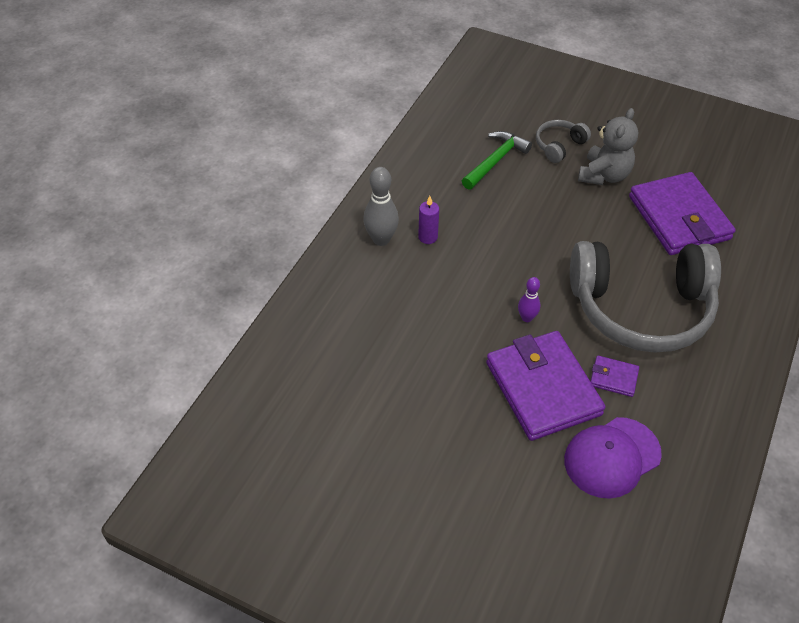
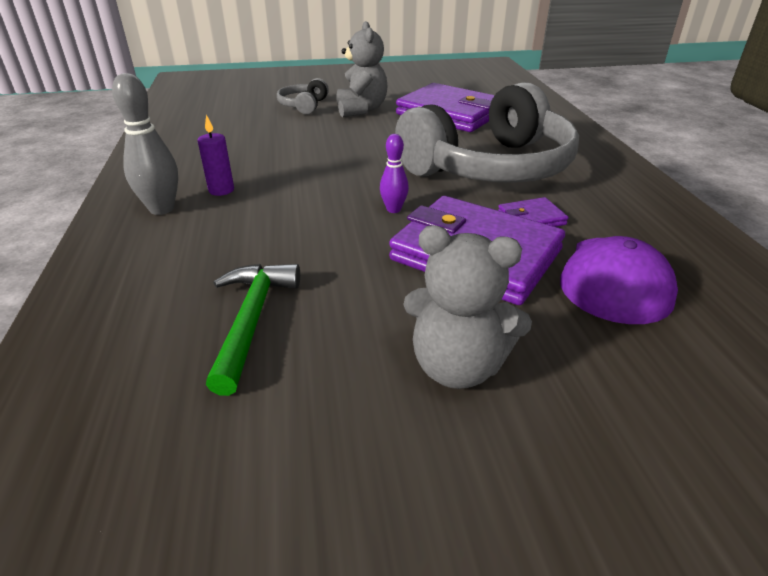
camera: 35 degrees left, 15 degrees down
(460, 456) = (457, 366): none -> grey teddy bear
(496, 161) = (251, 126): green hammer -> green hammer (252, 320)

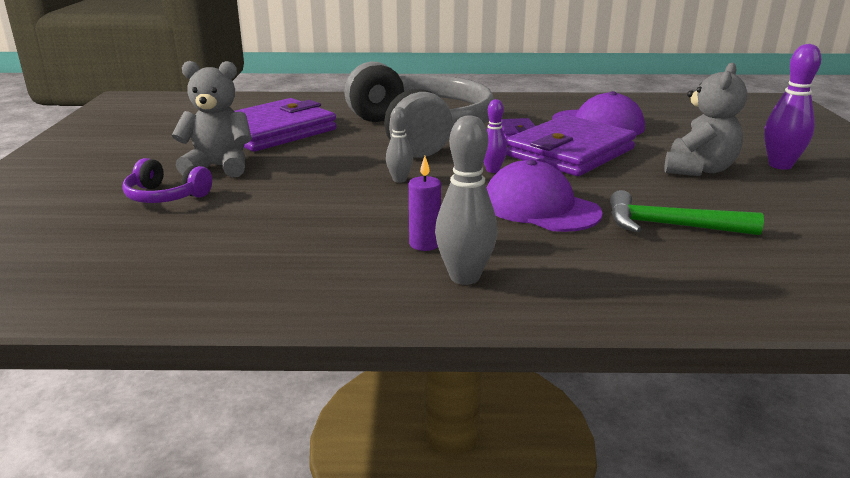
camera: 80 degrees left, 10 degrees down
(298, 237) = (540, 207): none -> purple cap
(303, 106) = (165, 196): grey headphones -> purple headphones
(354, 170) = (399, 180): none -> grey bowling pin
(528, 484) = (780, 165): none -> purple bowling pin

